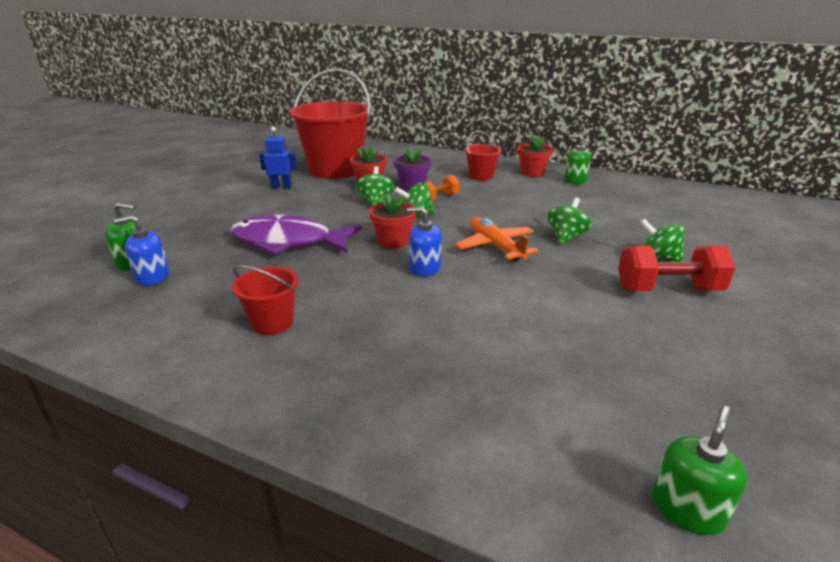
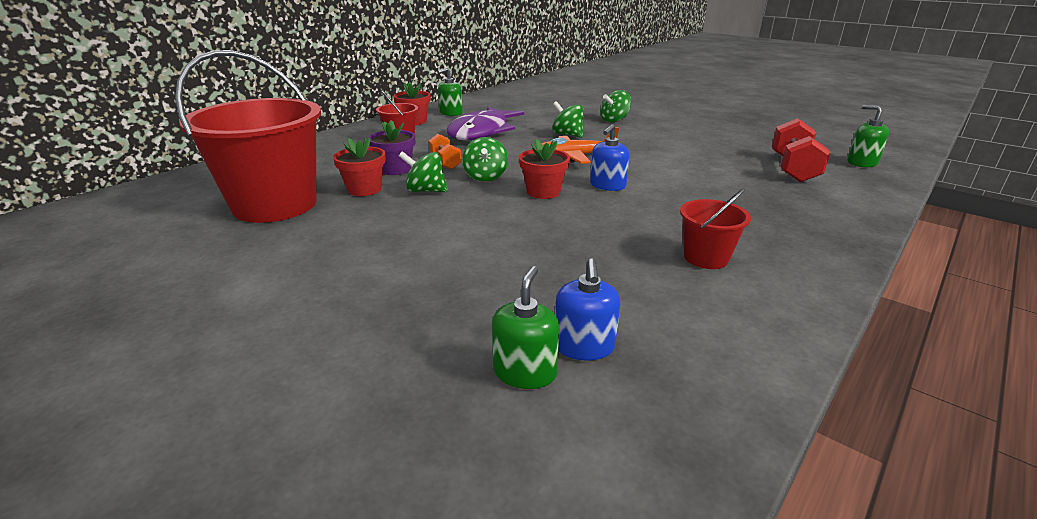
camera: 75 degrees left, 0 degrees up
(281, 187) = (302, 245): blue robot -> none
(288, 242) = (515, 245): purple fish -> purple fish (482, 132)
(668, 290) = (658, 126): red dumbbell -> red dumbbell (793, 169)

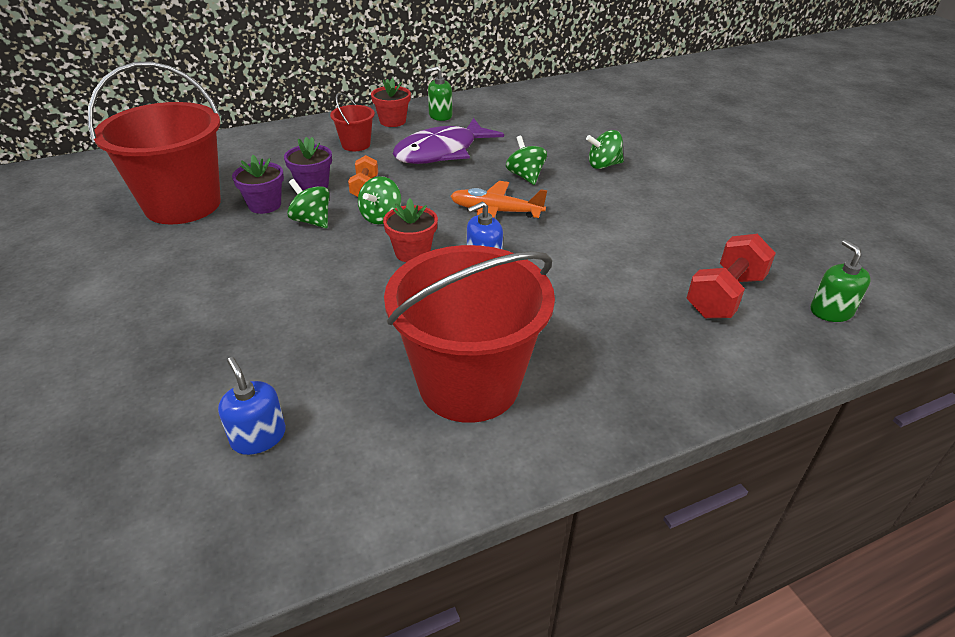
camera: 25 degrees right, 10 degrees up
(364, 189) = (264, 205): red flower pot -> purple flower pot
(525, 372) = (193, 442): green soap dispenser -> none
(584, 346) = (258, 437): blue soap dispenser -> blue soap dispenser turned 120 degrees clockwise
(706, 258) = (469, 384): red bucket -> red bucket, size x2.21

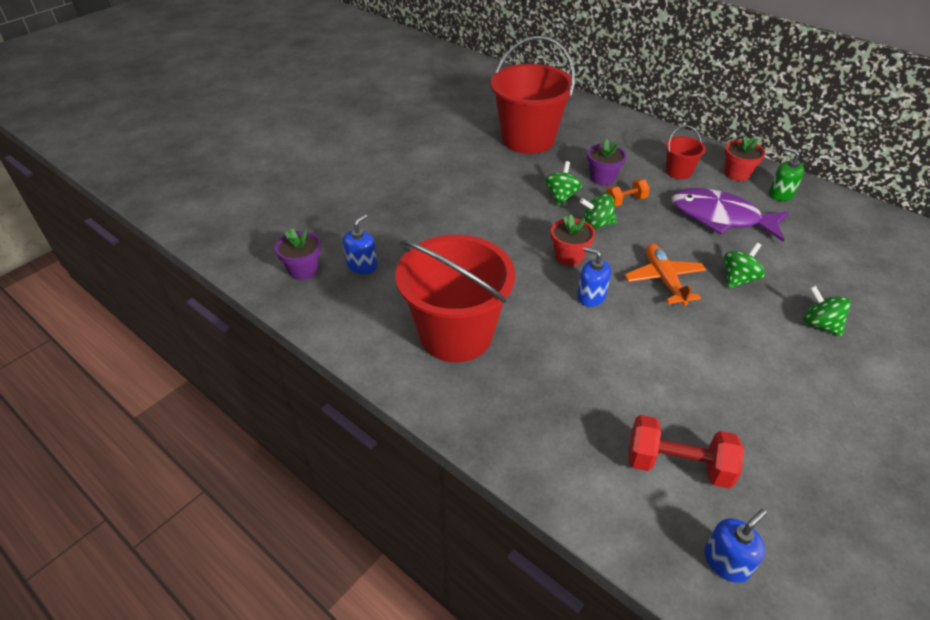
camera: 65 degrees right, 5 degrees up
(264, 205) = (559, 169): purple flower pot -> purple flower pot (303, 270)
(831, 311) = (726, 561): green soap dispenser -> blue soap dispenser

